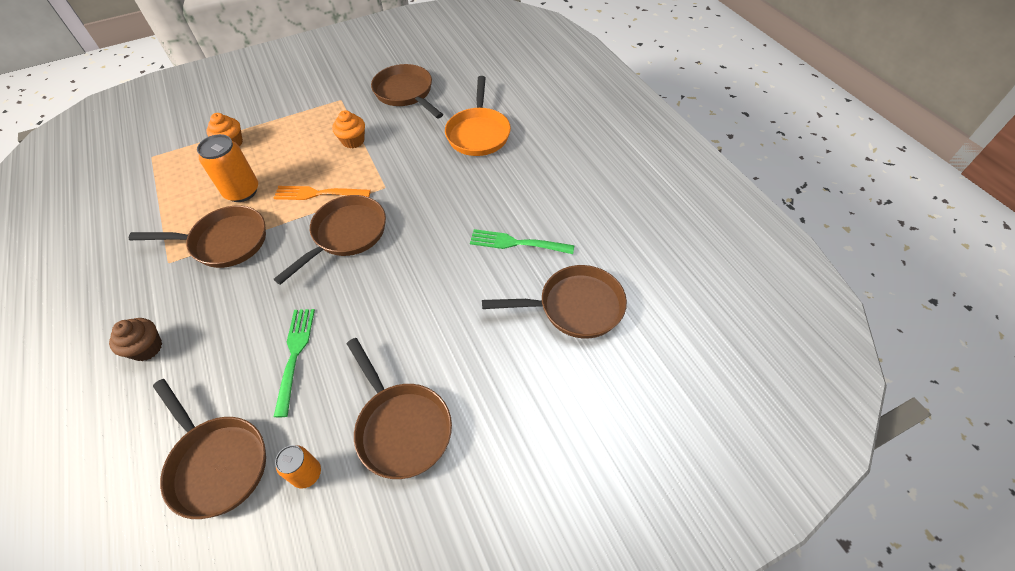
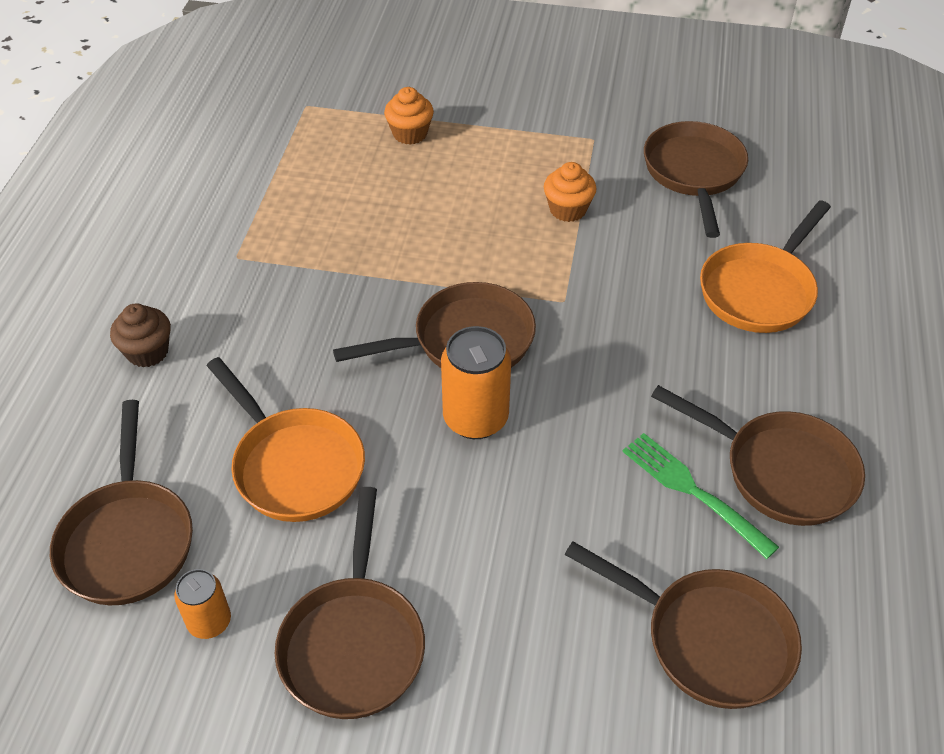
camera: 35 degrees right, 5 degrees down
(225, 242) = (314, 266): brown pan -> brown pan (781, 471)
(242, 191) = (378, 209): orange can -> orange can (475, 418)
(295, 356) = (294, 465): green fork -> orange pan
(319, 193) = (470, 263): orange fork -> none

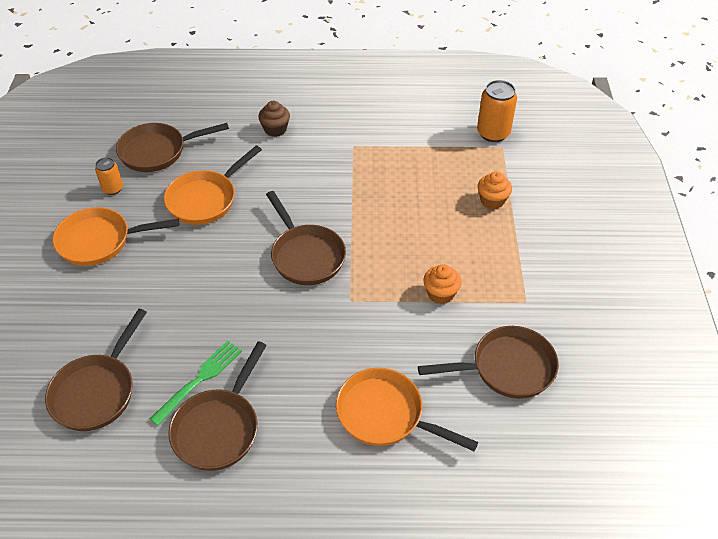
camera: 80 degrees right, 0 degrees up
(353, 643) = (99, 241): brown pan -> orange pan
(475, 418) = (245, 268): orange can -> orange can (493, 133)

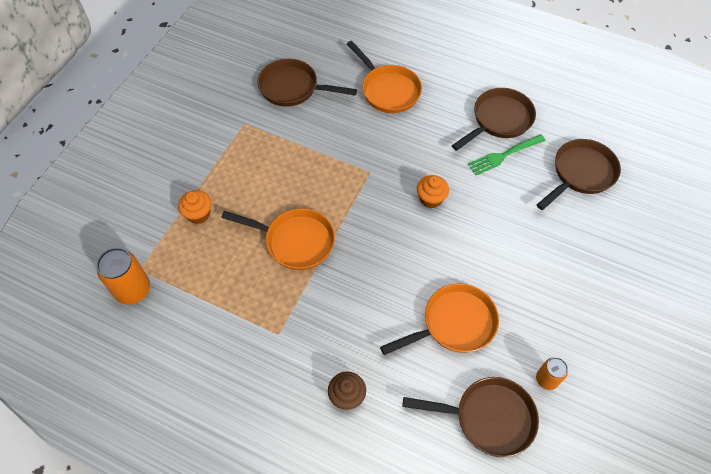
camera: 155 degrees left, 10 degrees up
(99, 241) = (567, 313): orange pan -> orange pan (295, 241)
(306, 256) = (386, 224): brown pan -> none
(440, 294) = (300, 151): orange cupcake -> orange cupcake (431, 199)

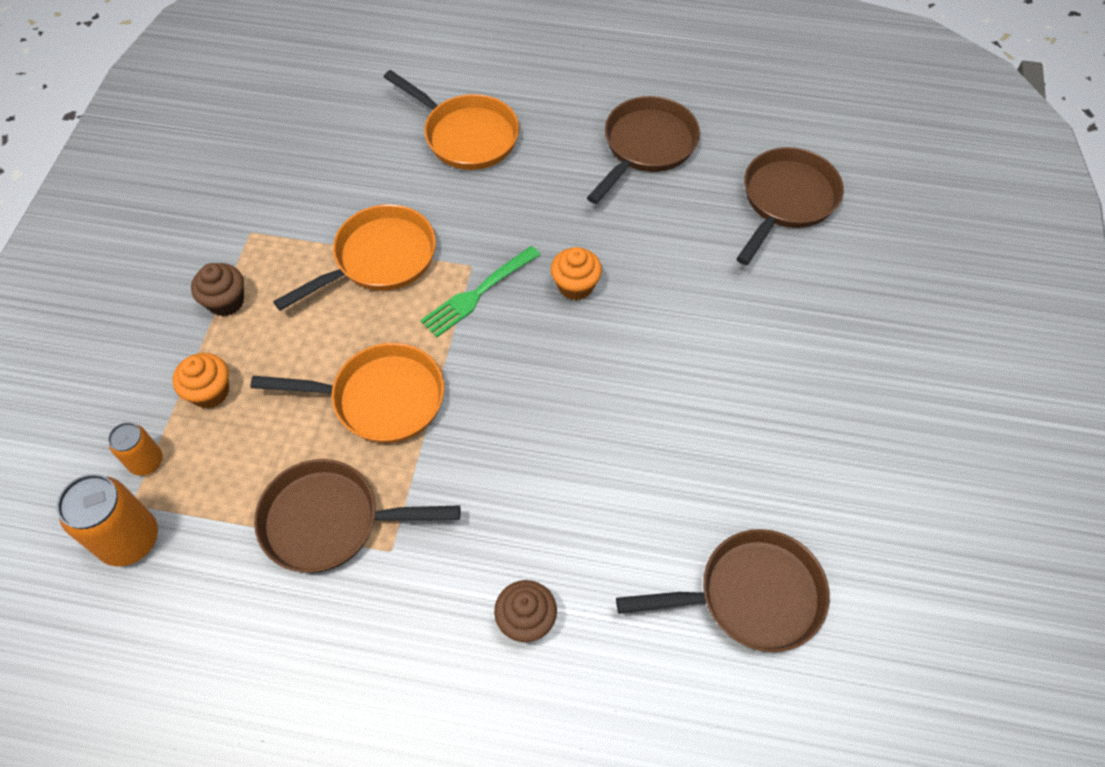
camera: 15 degrees left, 0 degrees up
(220, 162) = (226, 301): none -> brown cupcake
(293, 88) = (314, 162): brown pan -> brown pan (330, 521)
(454, 324) = (661, 466): orange pan -> orange pan (379, 259)
(504, 155) = (668, 196): green fork -> green fork (478, 292)
(546, 379) = (820, 515): orange can -> orange can (146, 462)

